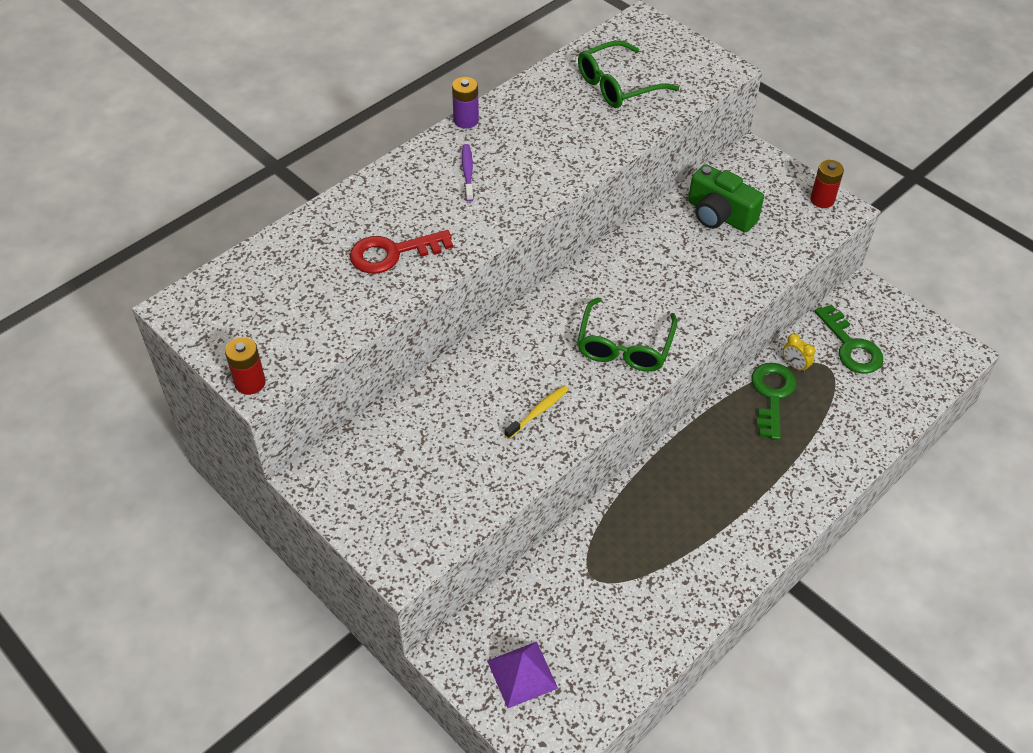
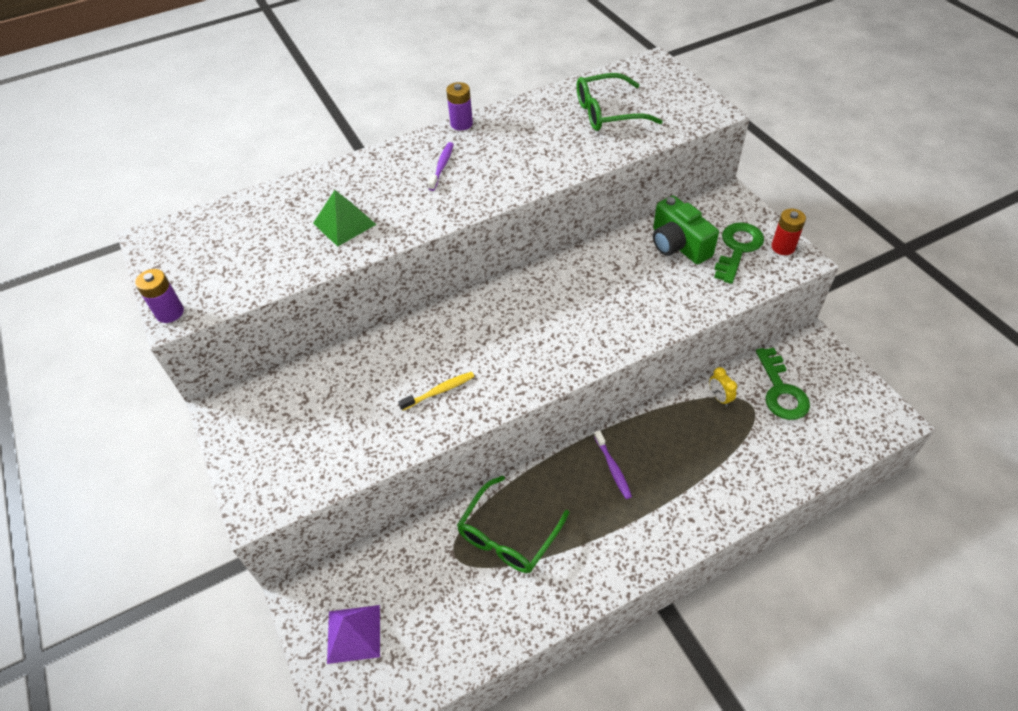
camera: 20 degrees right, 0 degrees up
(250, 383) = (170, 312): red battery -> purple battery
(392, 253) = (344, 223): red key -> green pyramid
(624, 345) = (543, 346): green glasses -> green glasses (508, 534)
(715, 456) = (612, 467): none -> purple toothbrush
(772, 395) = (688, 421): green key -> green key (738, 248)

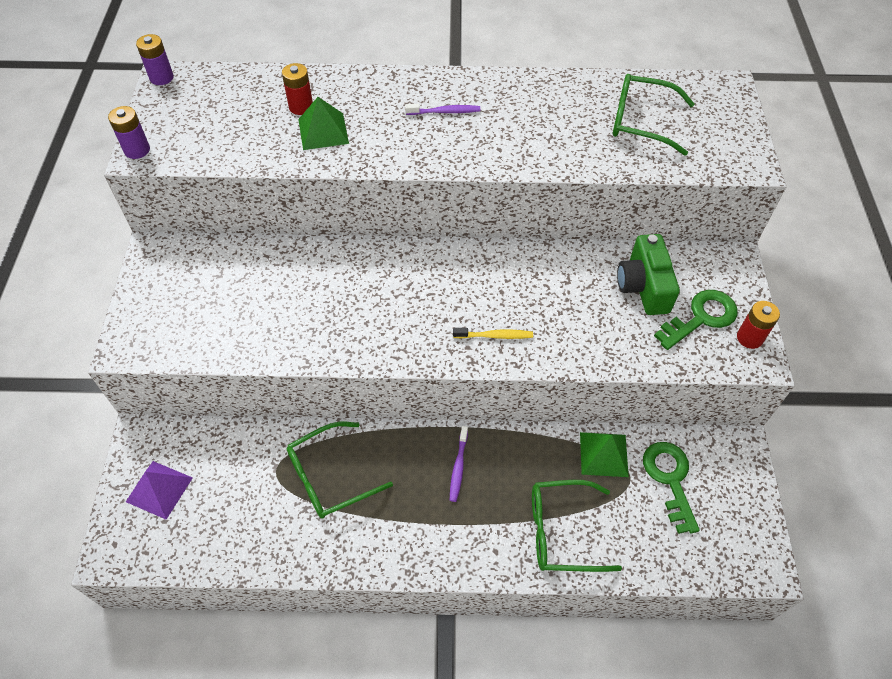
camera: 25 degrees right, 5 degrees up
(307, 212) = (301, 107): none -> red battery
(439, 391) = (328, 321): yellow toothbrush -> yellow toothbrush (494, 336)
(442, 166) = (444, 112): purple toothbrush -> purple toothbrush turned 45 degrees clockwise
(461, 124) = (492, 76): purple battery -> purple battery (161, 77)
(719, 398) = (603, 454): yellow clock -> green pyramid
(731, 474) = (562, 531): none -> green glasses
(781, 391) = (670, 479): green key -> green key turned 150 degrees clockwise

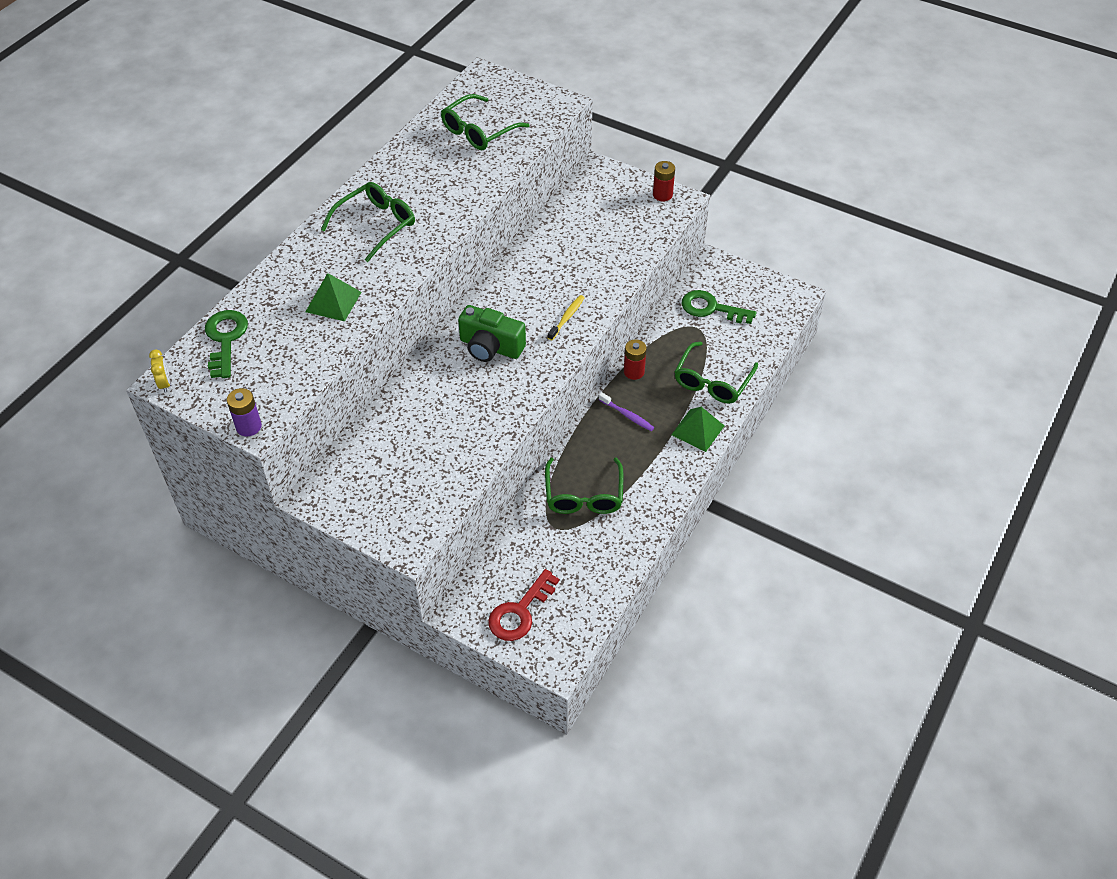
camera: 60 degrees left, 5 degrees down
(159, 489) = (520, 612): purple pyramid -> red key
(161, 77) = (165, 384): purple battery -> yellow clock
(301, 107) = (291, 305): red battery -> red battery (634, 372)
(444, 112) = (375, 225): purple toothbrush -> green glasses
(603, 454) = (671, 332): green pyramid -> green pyramid (698, 430)
(643, 286) = (584, 222): green camera -> green camera (490, 347)
(701, 317) = (630, 208): green key -> green key (225, 339)

